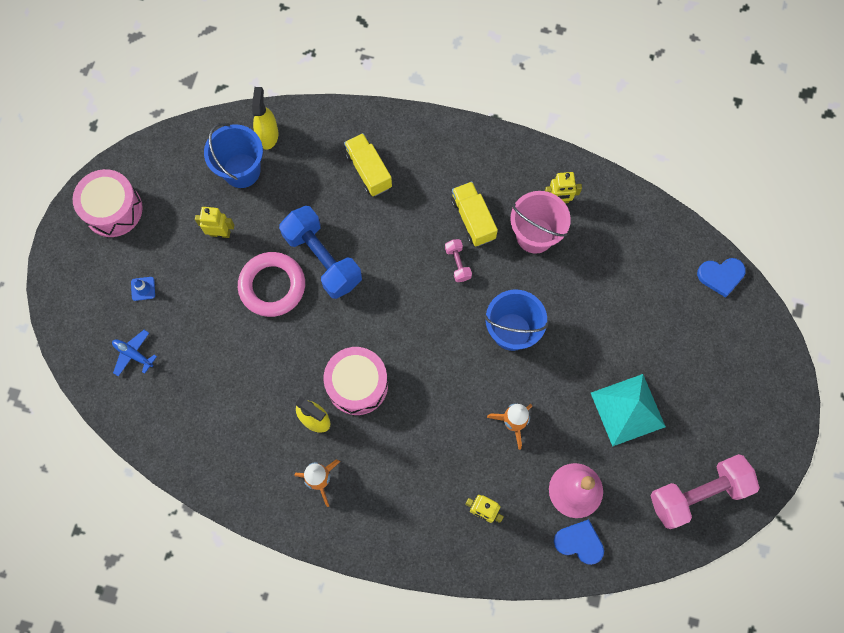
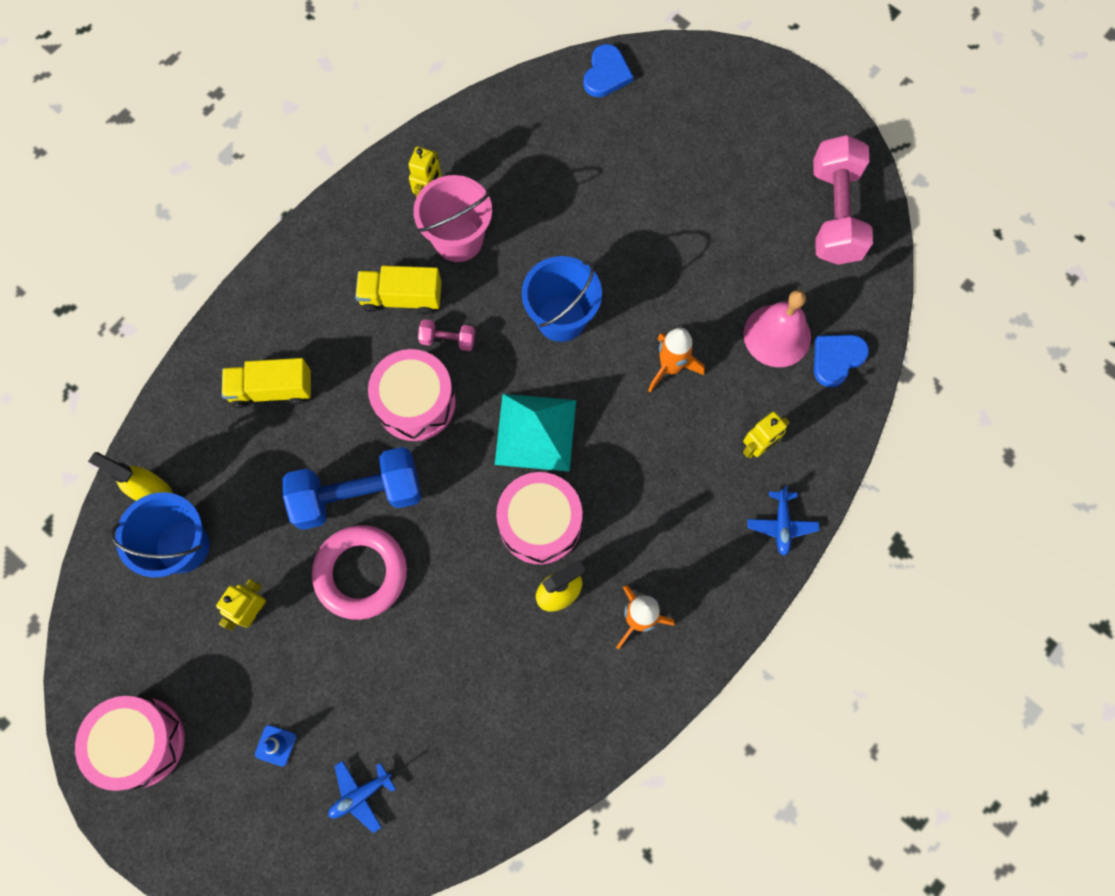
camera: 65 degrees left, 0 degrees up
(403, 264) = (415, 402): none -> pink drum
(432, 552) = (781, 525): none -> blue plane
(628, 409) = (711, 238): turquoise pyramid -> turquoise pyramid (535, 432)

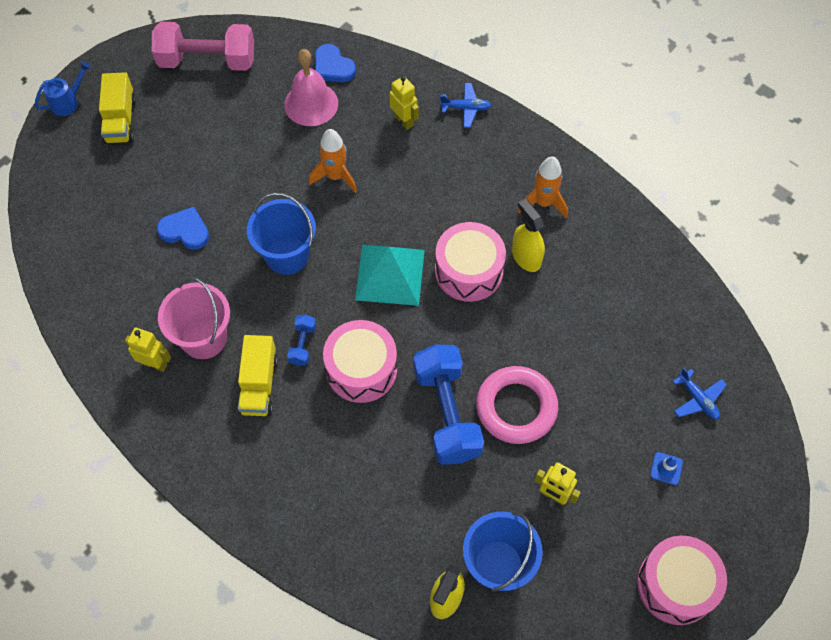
camera: 90 degrees left, 10 degrees down
(272, 389) = (345, 494): yellow truck -> yellow truck (121, 120)
(448, 340) = (303, 344): pink dumbbell -> blue dumbbell
(606, 74) = (48, 219): blue heart -> blue heart (185, 230)
(763, 73) = (68, 102): none -> blue watering can

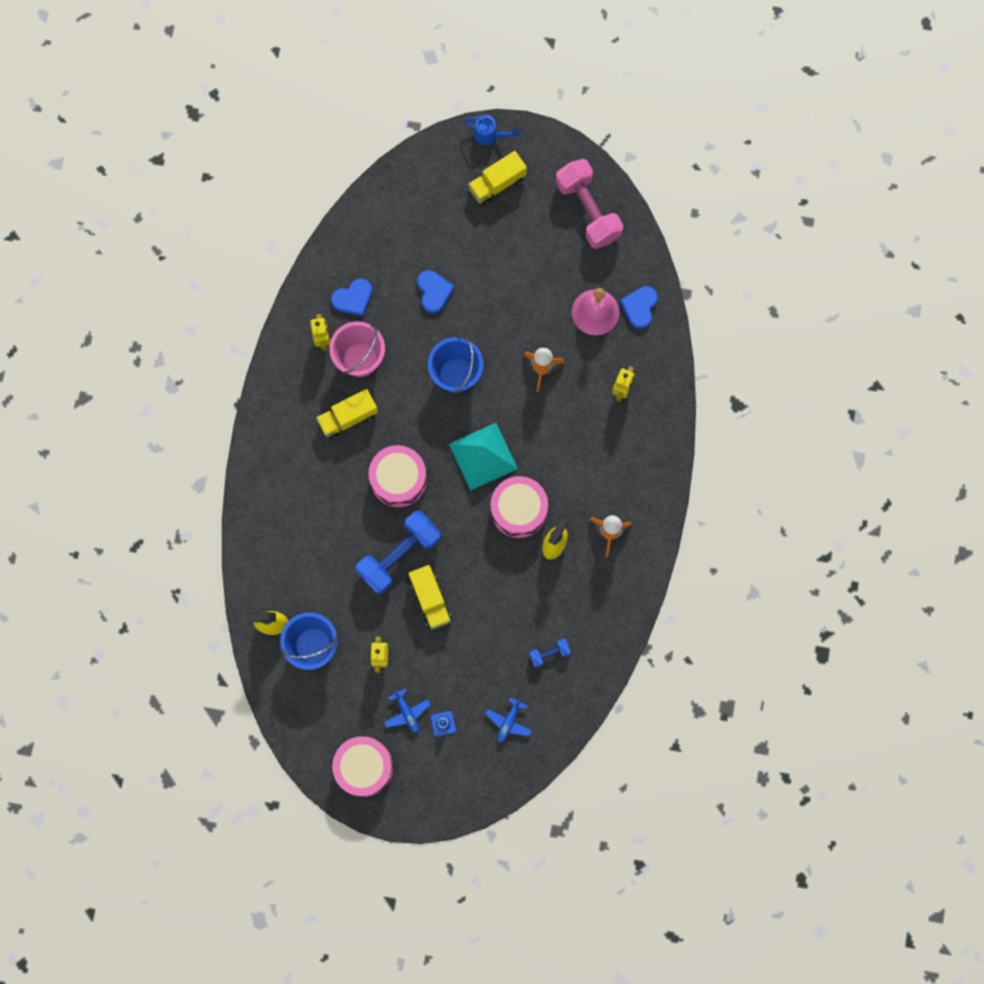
camera: 60 degrees right, 15 degrees up
(133, 310) = (353, 298): none -> blue heart
(303, 344) = (394, 428): blue dumbbell -> blue dumbbell (549, 654)
(466, 108) = (661, 430): blue plane -> blue plane (407, 712)
(516, 407) = (430, 599): pink ring -> yellow truck

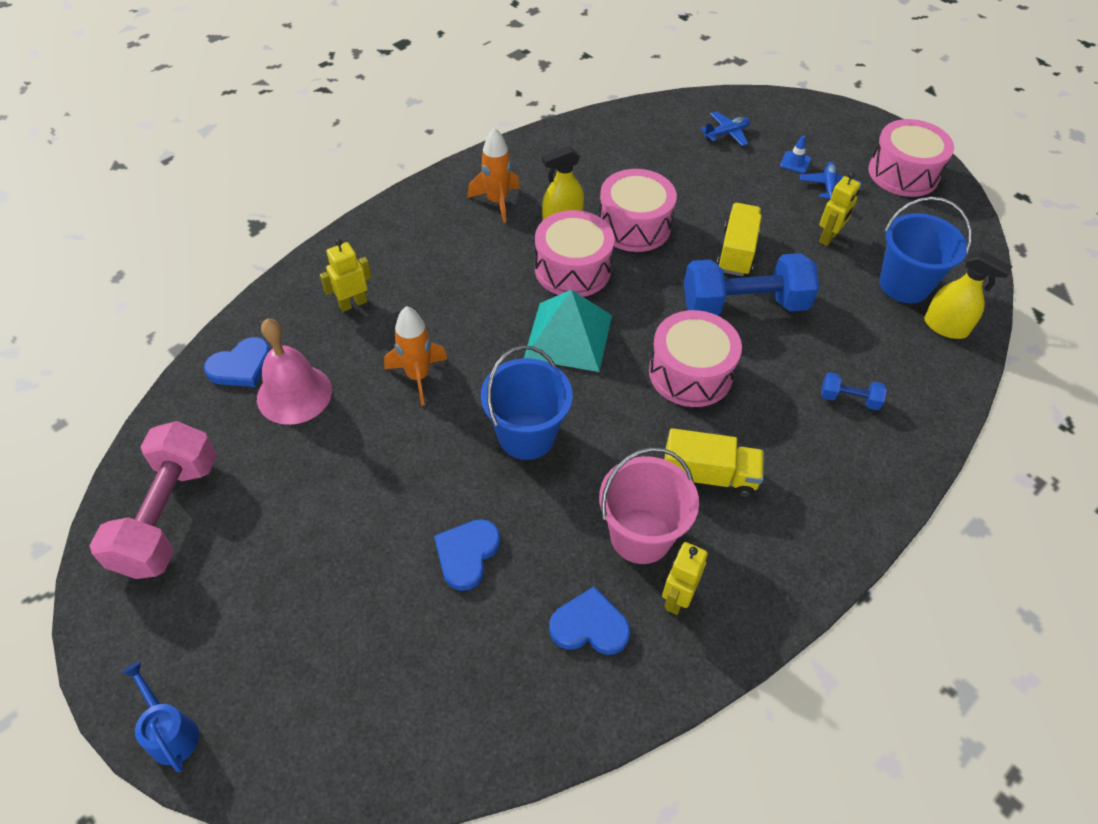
camera: 145 degrees left, 25 degrees down
(497, 184) = (239, 643): yellow truck -> none
(508, 576) = (634, 226): none -> pink drum
(549, 654) = (644, 154): blue dumbbell -> blue dumbbell (849, 399)

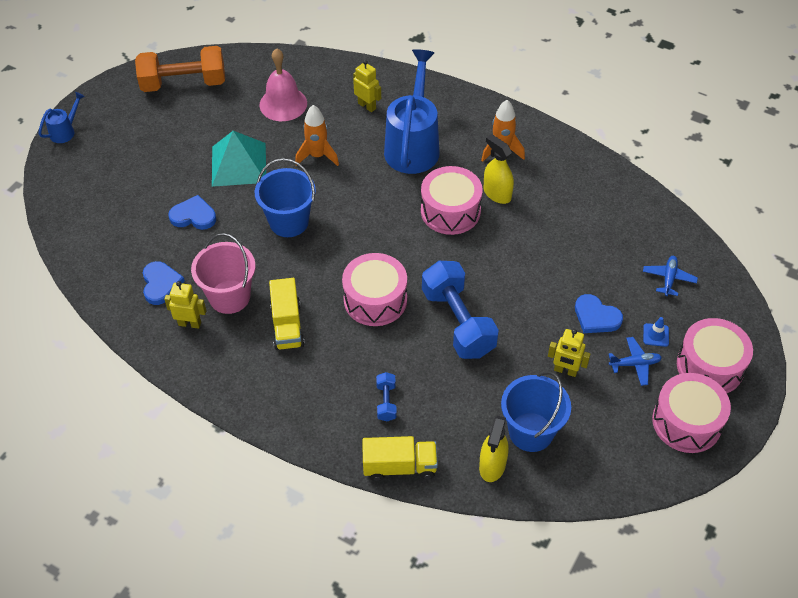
camera: 75 degrees right, 0 degrees up
(168, 515) = (184, 83): pink dumbbell -> orange dumbbell
(241, 366) = (295, 73): blue heart -> blue heart (596, 317)
(448, 276) = (413, 145): none -> blue watering can
(568, 336) = (382, 223): turquoise pyramid -> turquoise pyramid (238, 164)
(634, 226) = (515, 237): pink drum -> pink drum (710, 366)
(726, 133) = (668, 279): blue plane -> blue plane turned 120 degrees counterclockwise
(736, 252) = (517, 308): yellow truck -> yellow truck (399, 466)

